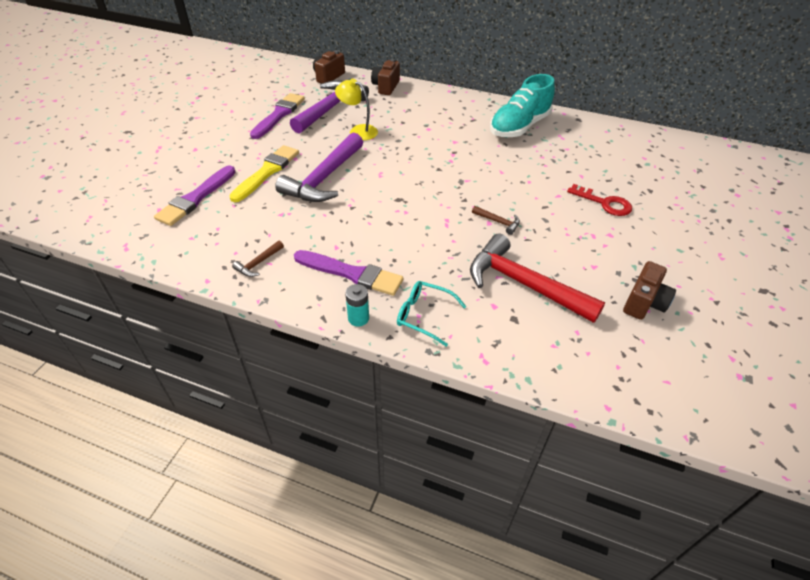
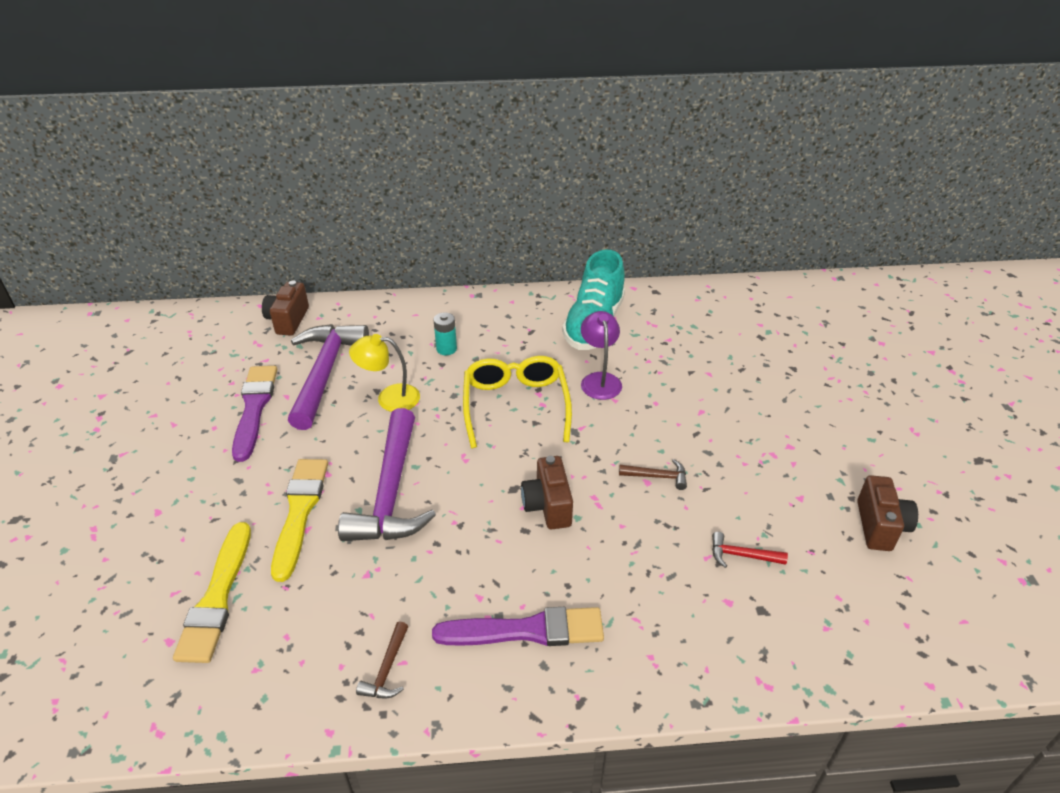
camera: 25 degrees left, 5 degrees down
(196, 198) = (217, 598): purple brush -> yellow brush
(358, 318) = (580, 696): turquoise battery -> turquoise battery (446, 349)
(386, 87) = (382, 314): brown camera -> brown camera (548, 506)
(423, 315) = (656, 654): turquoise glasses -> none
(433, 156) = (515, 405): none -> yellow glasses
(499, 158) = (599, 380): none -> purple lamp
(524, 284) = (741, 555): red hammer -> red hammer, size x0.41
(604, 203) = (757, 404): red key -> none

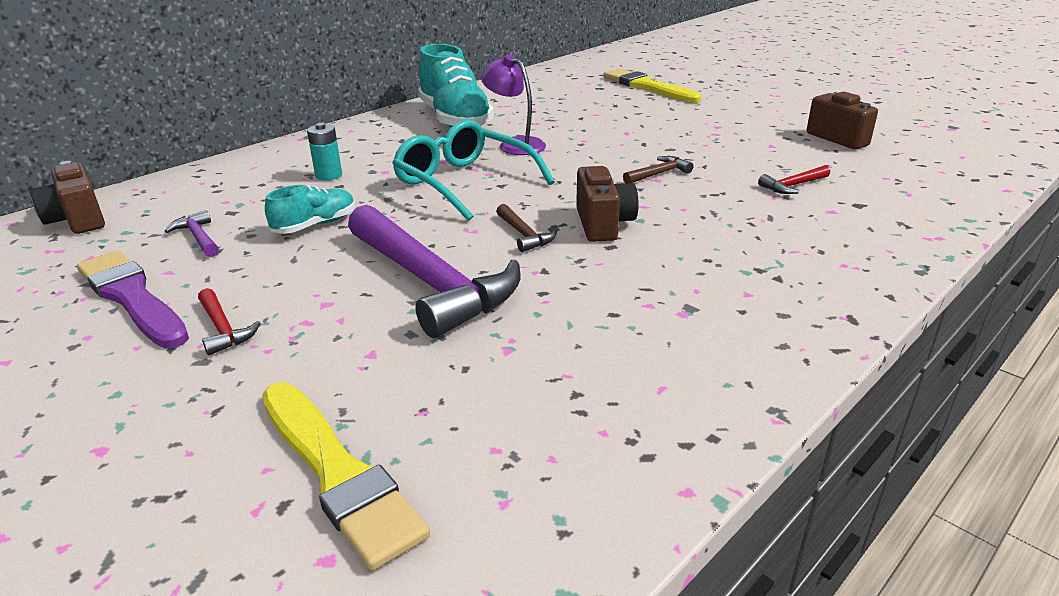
camera: 40 degrees left, 10 degrees down
(267, 461) = (223, 329): none -> red hammer
(300, 512) = (339, 345): yellow brush -> yellow brush (647, 87)
(325, 373) = (198, 237): purple hammer -> purple hammer, size x0.41
(387, 669) = (656, 403): brown hammer -> brown hammer (524, 235)
(389, 398) = (315, 225): yellow lamp -> turquoise shoe
(515, 405) = (463, 182): yellow glasses -> turquoise glasses
(527, 630) = (729, 302): purple brush -> none
(548, 506) = (603, 224): brown camera -> brown camera turned 135 degrees counterclockwise

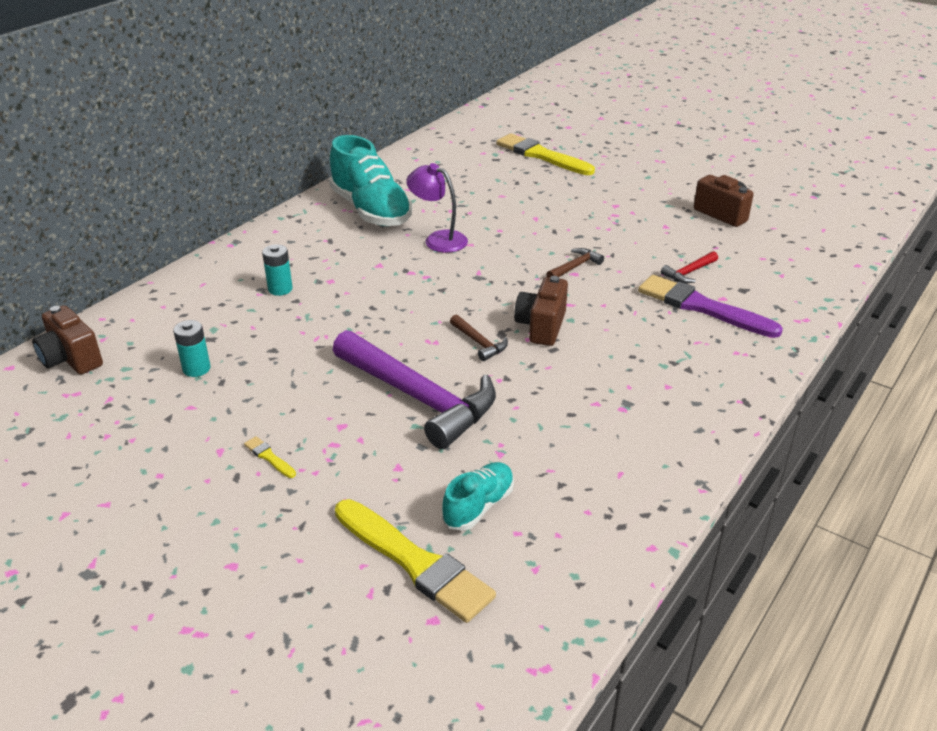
camera: 10 degrees left, 5 degrees up
(132, 297) = (174, 435): purple brush -> purple brush (702, 307)
(198, 237) = (196, 369): purple hammer -> turquoise battery
(223, 329) = (269, 457): red hammer -> yellow brush
(315, 225) = (295, 347): turquoise shoe -> turquoise shoe (478, 506)
(463, 182) = (407, 288): turquoise glasses -> none
(603, 224) = (541, 327): brown camera -> brown camera turned 150 degrees counterclockwise

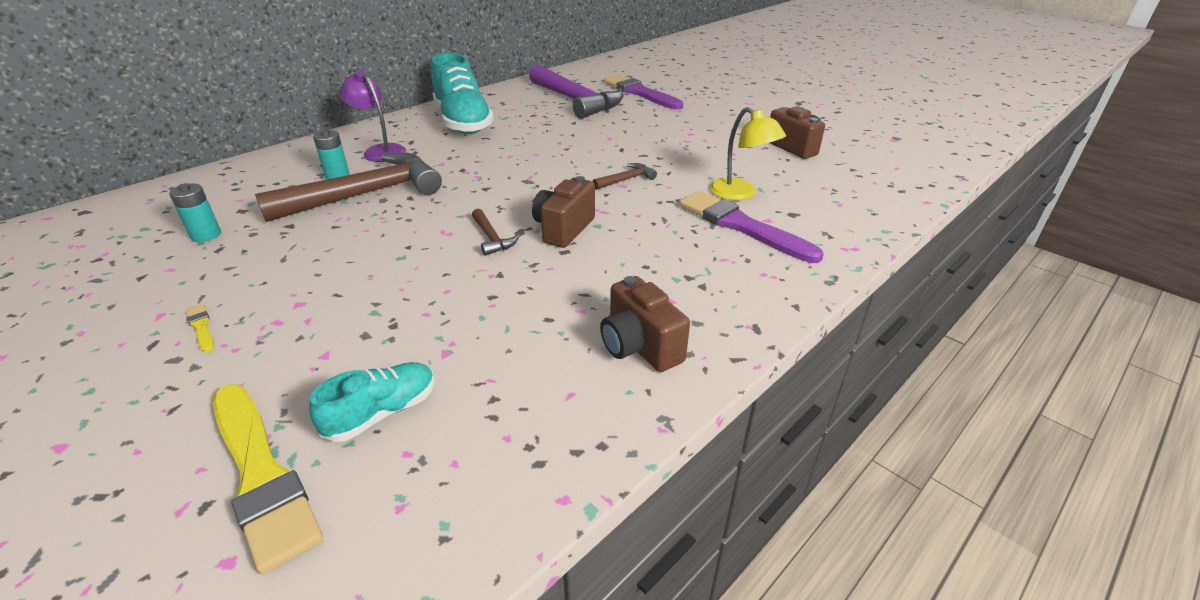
camera: 10 degrees right, 0 degrees up
(71, 359) = (105, 216): brown camera -> brown camera (639, 347)
(325, 308) = (366, 194): none -> brown hammer
(418, 398) = (396, 284): purple hammer -> purple hammer (576, 100)
(438, 239) = (508, 148): purple lamp -> purple lamp (380, 151)
(541, 155) = (640, 93): yellow brush -> purple brush
(689, 272) = (740, 194): red hammer -> yellow lamp

